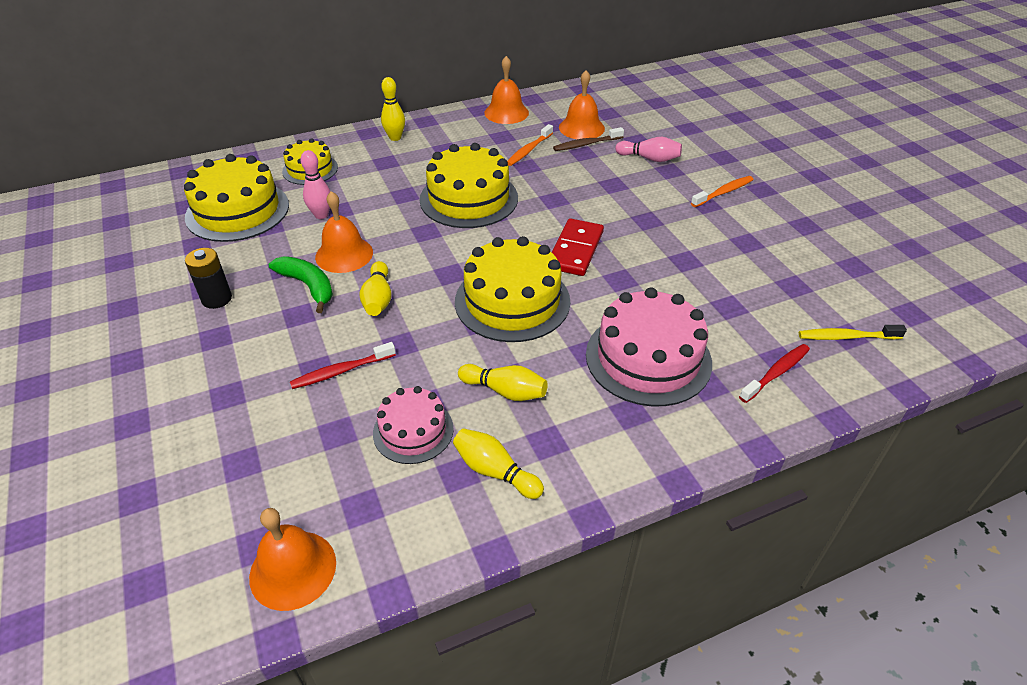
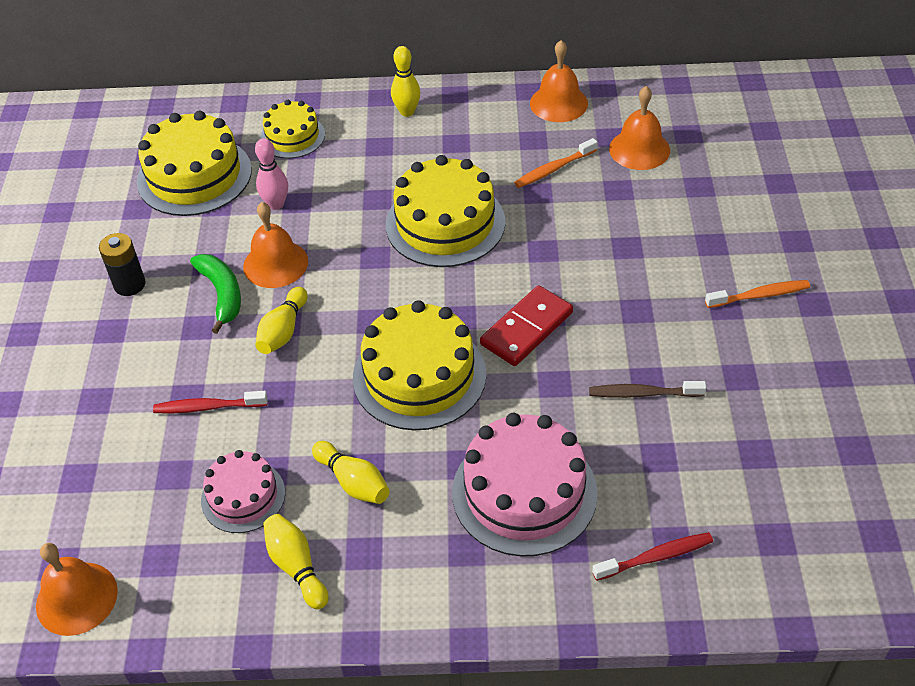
camera: 25 degrees right, 5 degrees up
(586, 144) = (630, 177): brown toothbrush -> brown toothbrush (643, 393)
(649, 158) = (697, 219): pink bowling pin -> none
(846, 337) = (772, 540): yellow toothbrush -> none

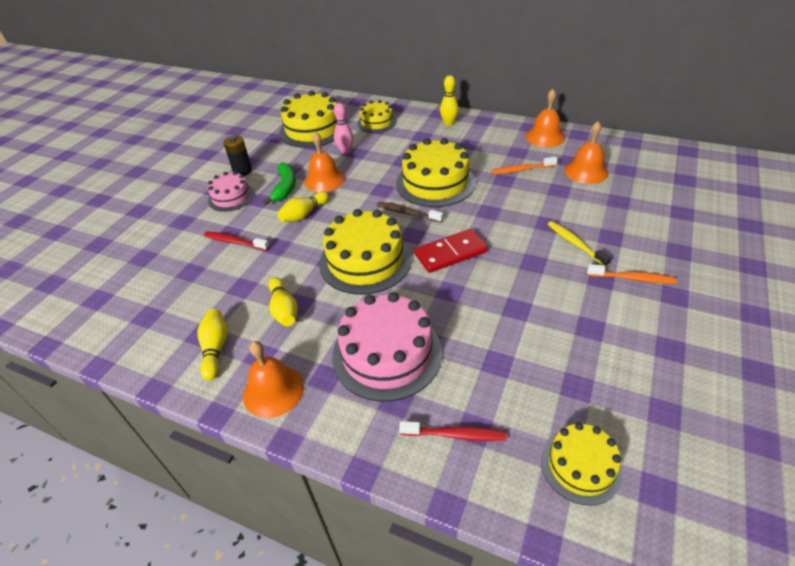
camera: 25 degrees right, 5 degrees down
(76, 598) = (89, 321): orange bell -> orange bell (273, 390)
(243, 496) = (217, 296): pink cake -> pink cake (231, 197)
(643, 393) = (508, 316): brown toothbrush -> brown toothbrush (407, 213)
(674, 266) = (575, 243): none -> yellow toothbrush
(798, 539) = (580, 466): none -> yellow cake

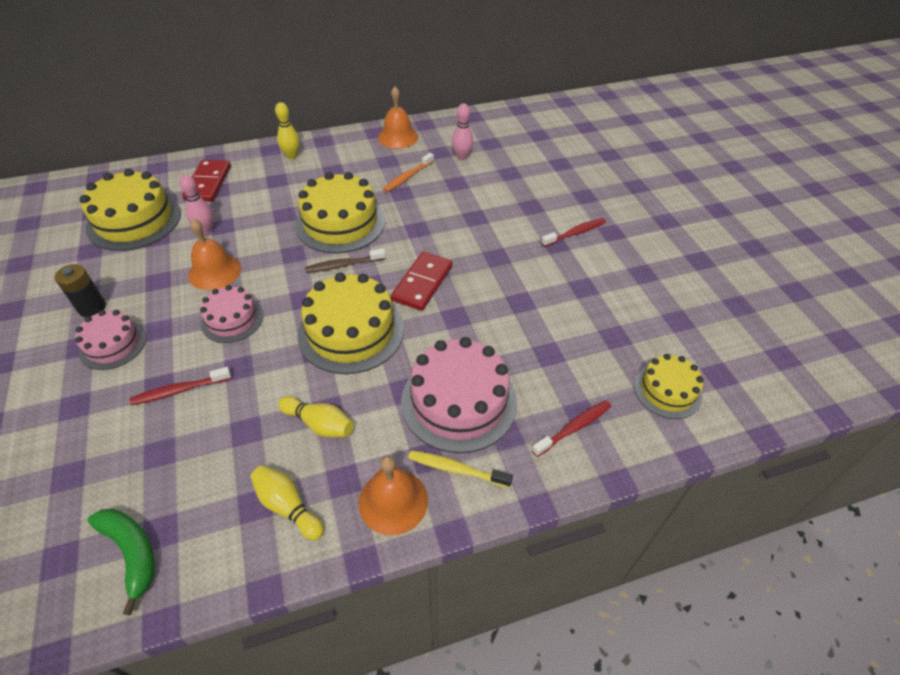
camera: 45 degrees left, 5 degrees up
(285, 187) = (174, 301): green banana -> green banana (132, 553)
(304, 214) = (232, 319): yellow bowling pin -> pink cake
(377, 122) = (208, 183): yellow cake -> red domino
(575, 243) = (511, 224): yellow toothbrush -> yellow toothbrush (456, 469)
(586, 171) = (462, 157): orange bell -> pink bowling pin
(632, 278) = (575, 233): orange toothbrush -> red toothbrush

